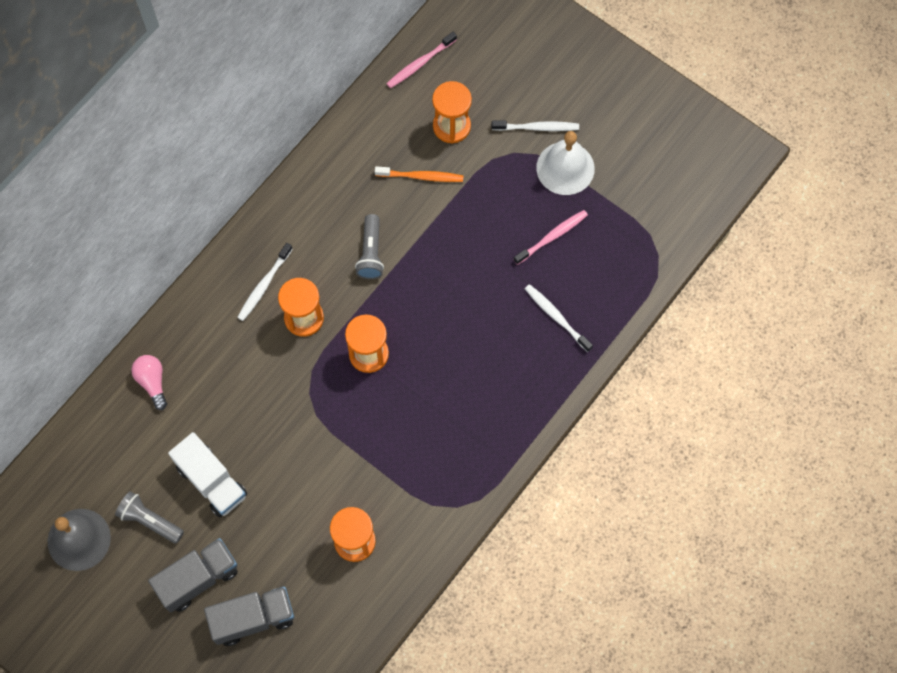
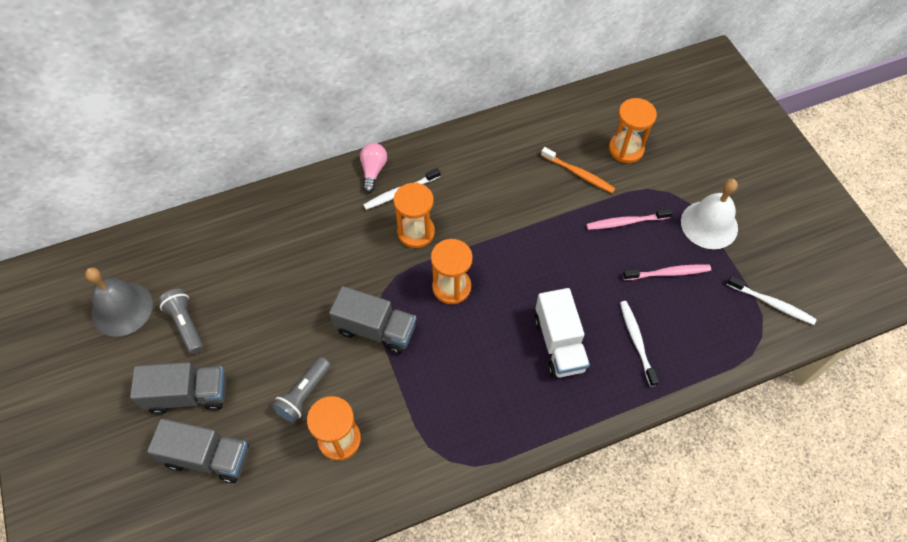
camera: 30 degrees right, 10 degrees down
(152, 382) = (265, 219): pink light bulb -> pink light bulb (373, 171)
(211, 481) = (256, 320): white truck -> white truck (559, 343)
(325, 430) = (376, 329): none -> grey truck
(371, 253) = (502, 210): grey flashlight -> grey flashlight (304, 395)
(420, 63) = (625, 94): pink toothbrush -> pink toothbrush (626, 222)
(537, 127) = (700, 183): white toothbrush -> white toothbrush (771, 303)

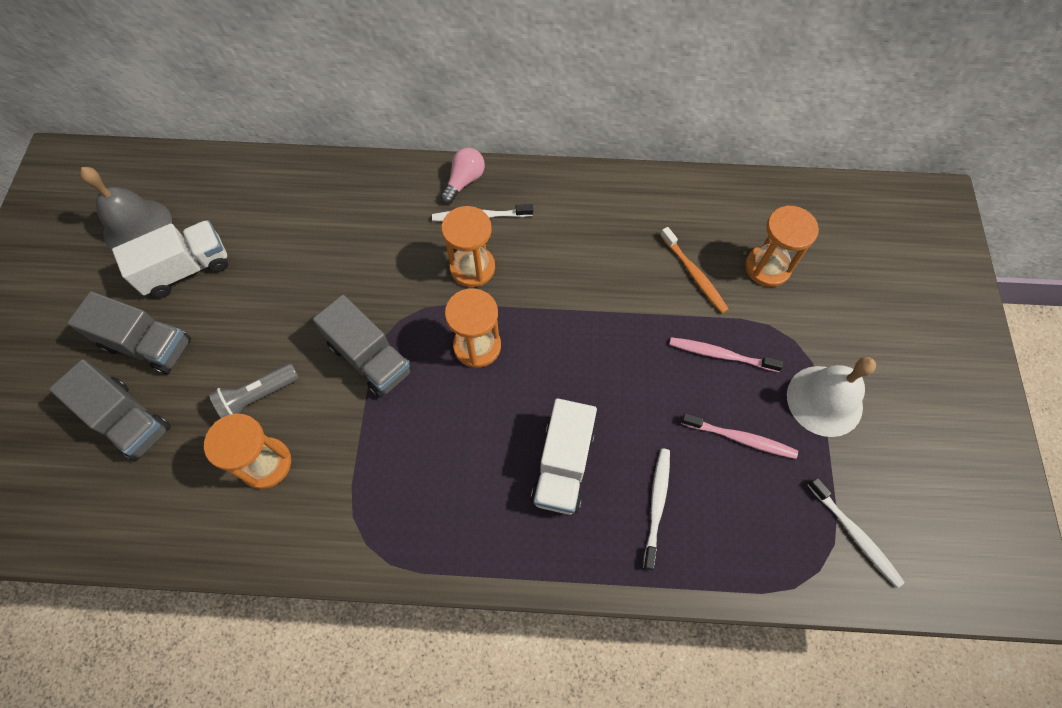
camera: 25 degrees right, 5 degrees up
(186, 324) = (186, 269): grey flashlight -> white truck

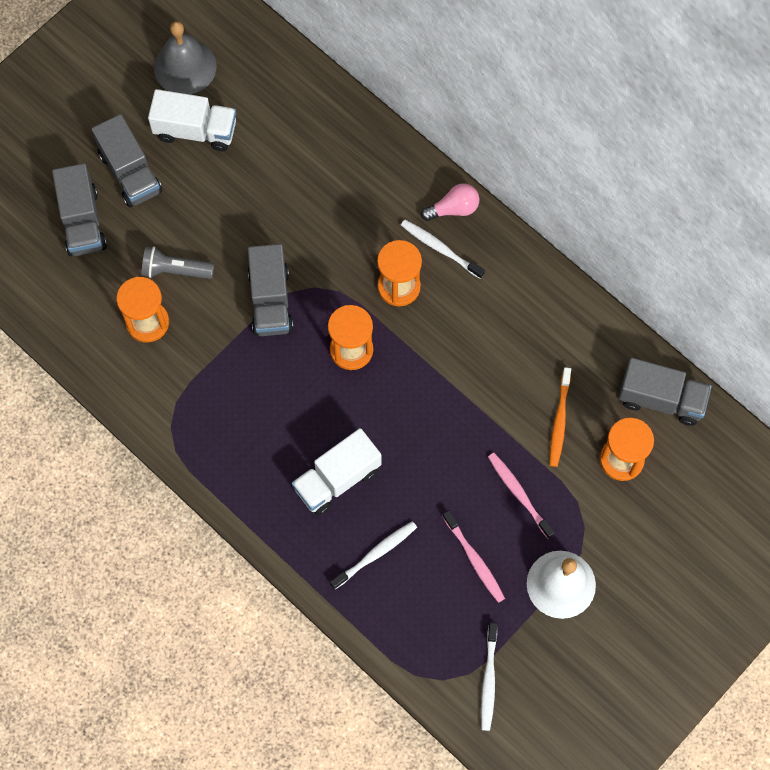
camera: 40 degrees right, 5 degrees up
(749, 203) = (661, 399): none -> grey truck

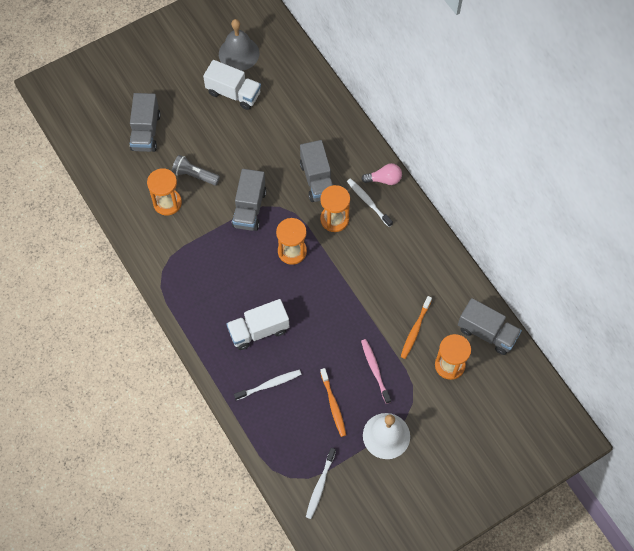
camera: 15 degrees right, 5 degrees down
(130, 172) = (184, 109): grey truck -> grey truck (317, 180)
(474, 559) = (333, 405): pink toothbrush -> orange toothbrush

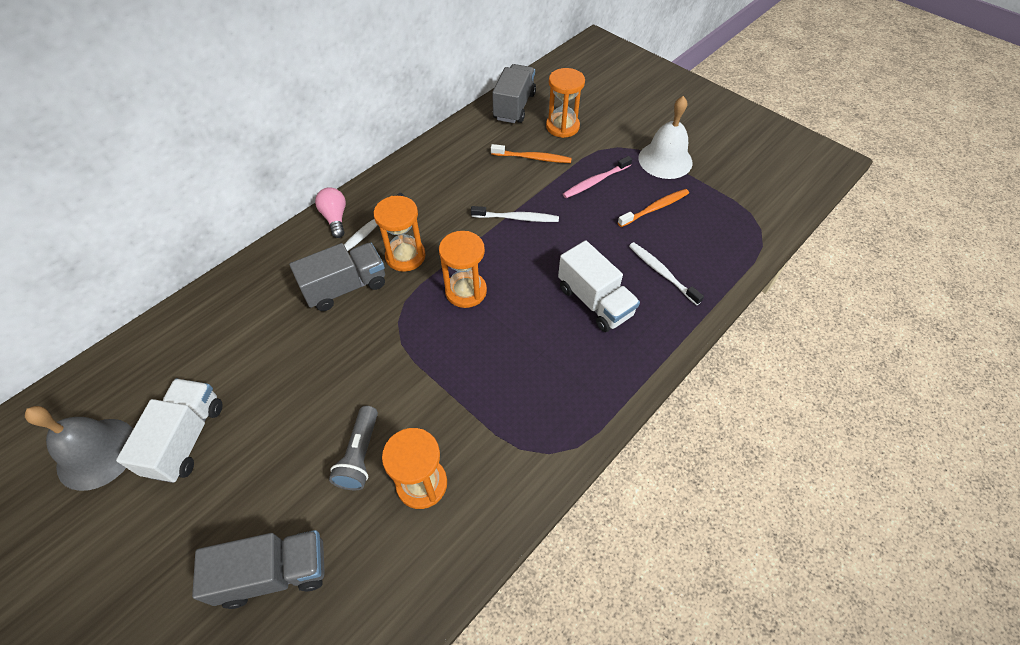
camera: 105 degrees left, 10 degrees down
(249, 208) = (408, 359): grey truck -> none
(320, 485) = (752, 201): white toothbrush -> white toothbrush (516, 218)

